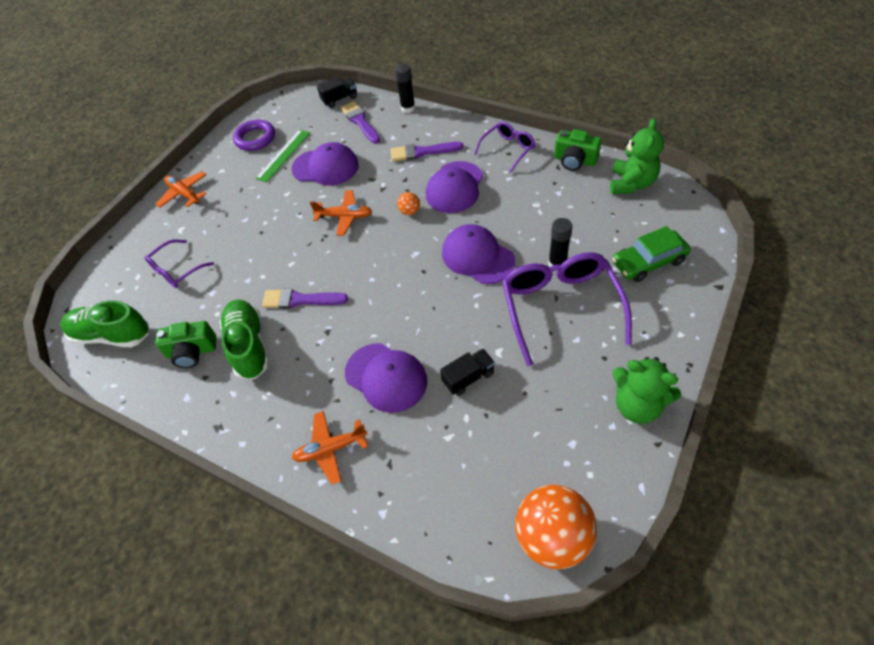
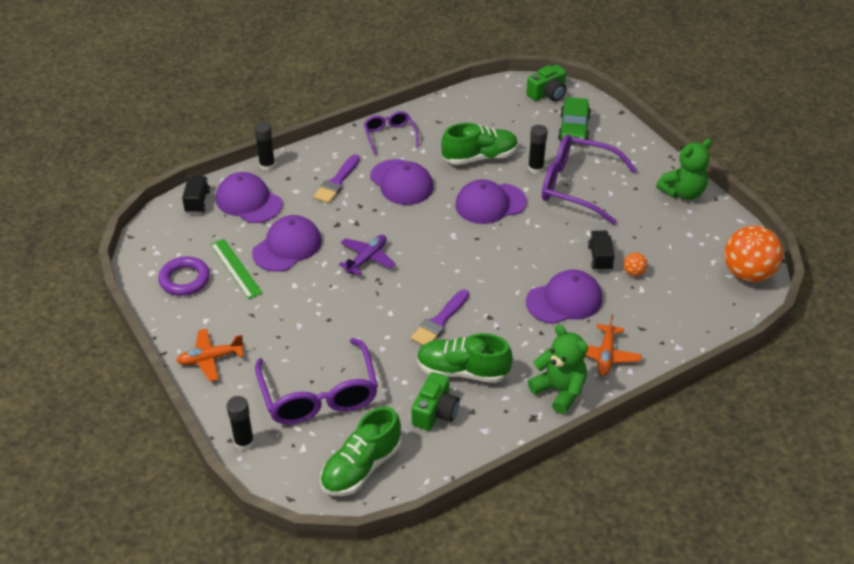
camera: 65 degrees left, 10 degrees down
(111, 255) = (244, 442): none -> black glue stick
(176, 270) = (319, 395): purple glasses -> purple glasses, size x1.82
(344, 217) = (367, 259): orange plane -> purple plane
(360, 121) = (248, 201): purple brush -> purple cap
(409, 211) = (402, 218): orange ball -> orange ball (633, 272)
(535, 217) = (480, 157): none -> green shoe
(574, 160) = (440, 110): green camera -> green camera (547, 94)
(631, 184) = (494, 98): green teddy bear -> green teddy bear (559, 391)

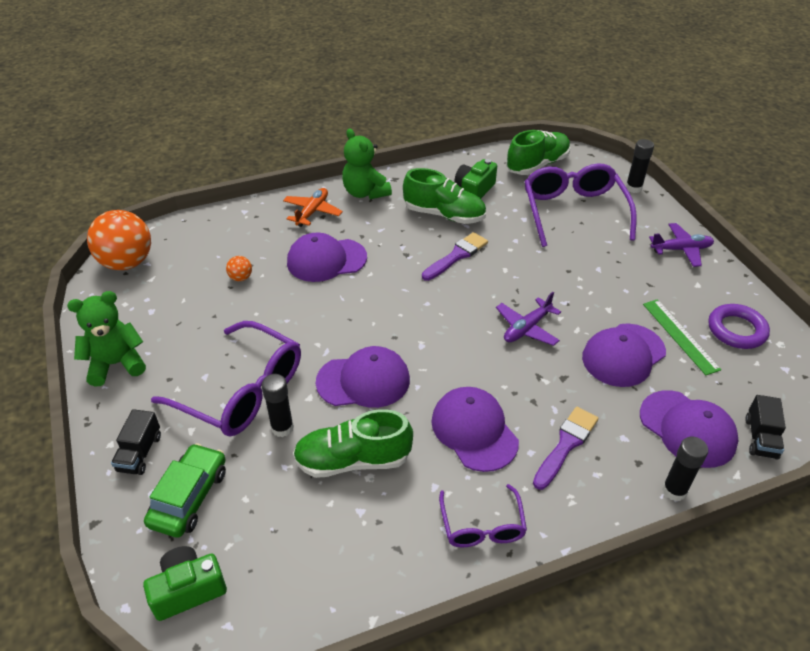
camera: 170 degrees left, 0 degrees up
(210, 359) = (681, 249): orange plane -> purple plane
(600, 258) = (266, 297): black truck -> black truck (140, 453)

